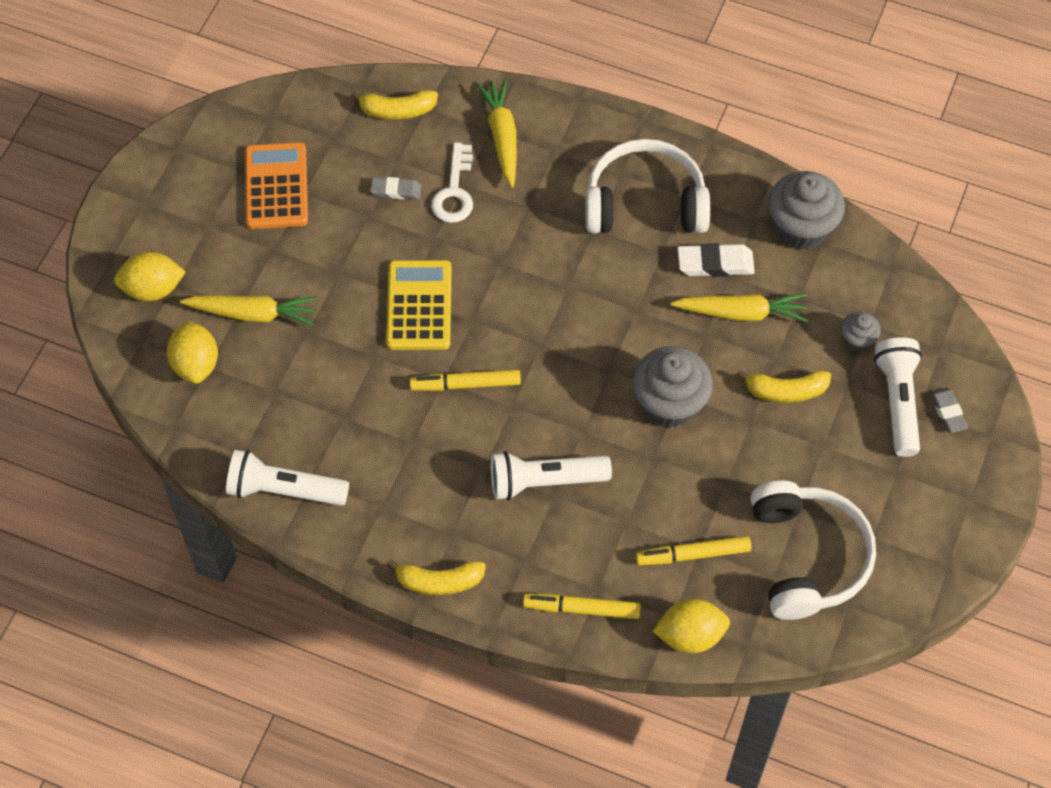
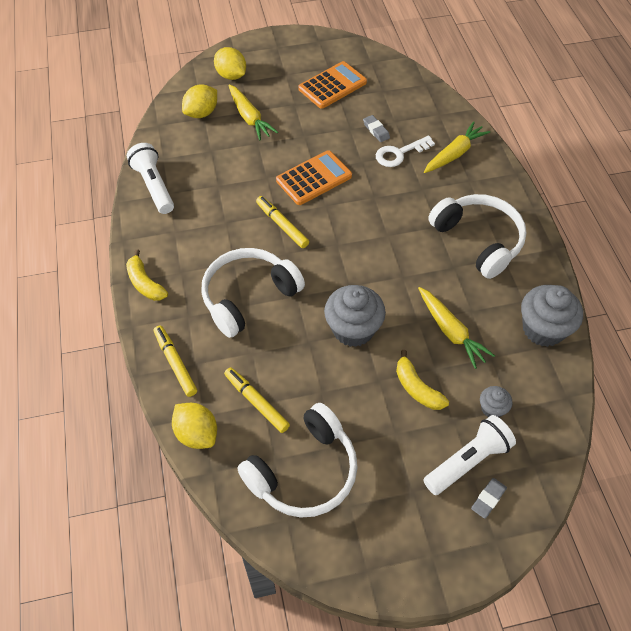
camera: 55 degrees right, 5 degrees down
(397, 110) = (425, 104): yellow banana -> none
(419, 306) = (314, 178): yellow calculator -> orange calculator
(545, 481) = (248, 296): white flashlight -> white headphones
(715, 264) = (472, 298): white eraser -> none

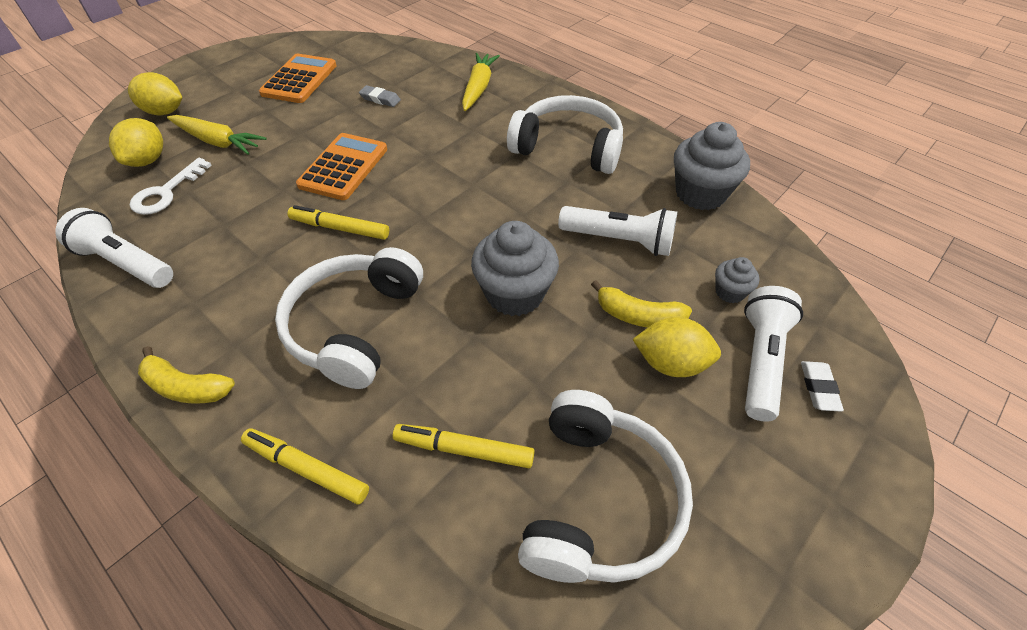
camera: 35 degrees left, 5 degrees down
(197, 434) = (410, 550): yellow lemon -> yellow lemon (670, 363)
(399, 153) = (422, 109): white key -> white key (166, 192)
(450, 331) = (619, 240): yellow carrot -> white flashlight
(488, 499) = (819, 388): grey eraser -> white eraser

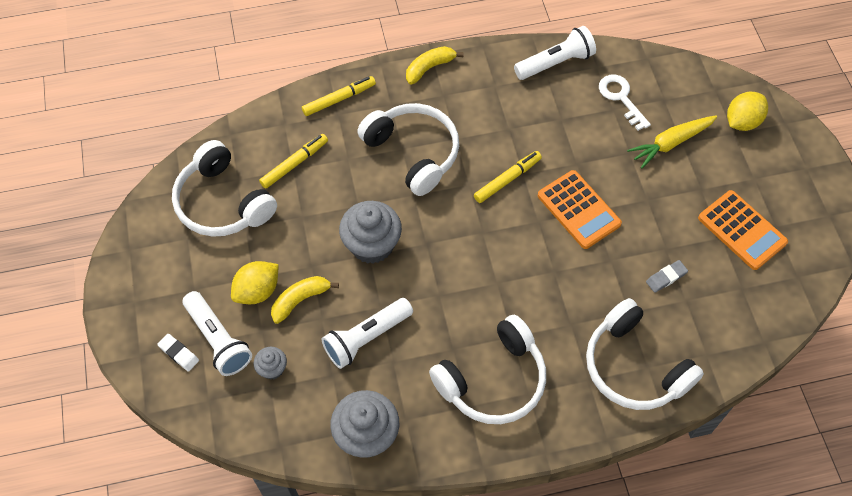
camera: 125 degrees right, 10 degrees up
(148, 160) = (672, 96): yellow lemon -> none
(478, 88) = (634, 366): yellow carrot -> white headphones

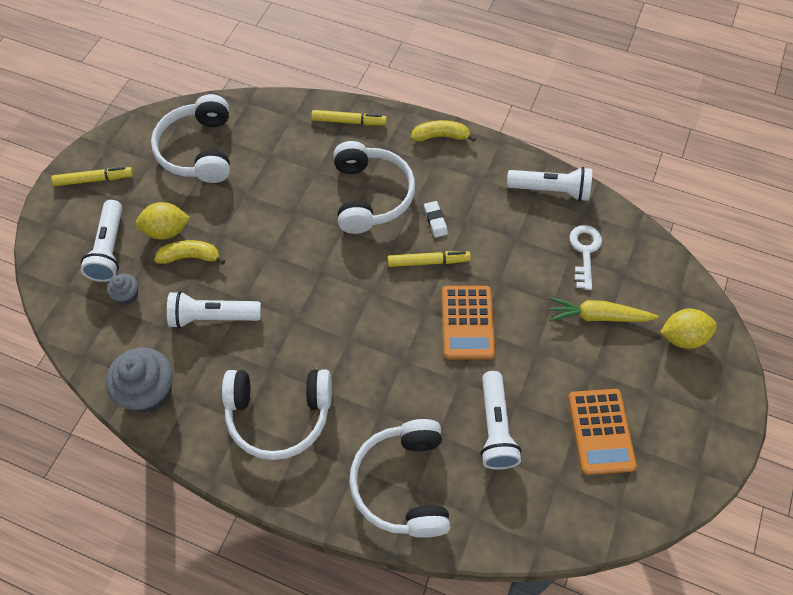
camera: 35 degrees right, 0 degrees up
(179, 354) = (75, 242): white eraser -> white eraser (435, 221)
(294, 164) = (274, 152): yellow marker -> yellow marker (94, 179)
(372, 245) = (278, 248): grey cupcake -> none
(666, 277) = (495, 427): grey eraser -> white flashlight

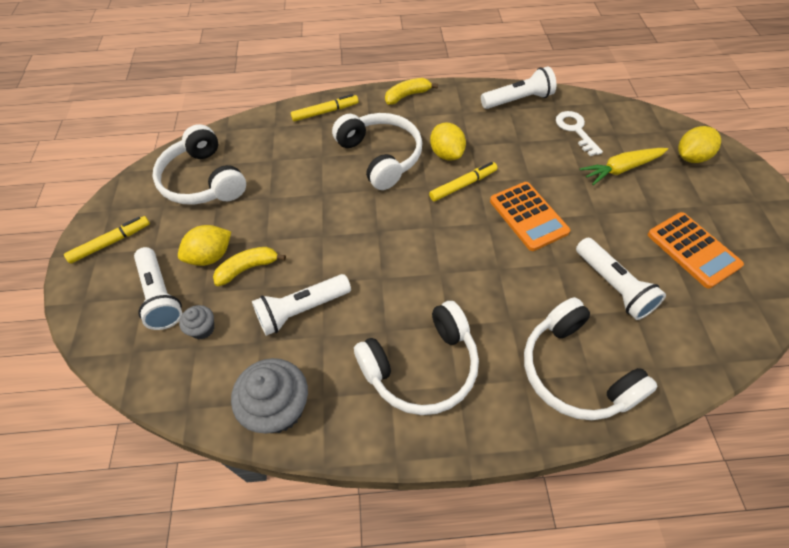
camera: 25 degrees left, 5 degrees down
(435, 221) = (446, 154): white eraser -> yellow lemon

